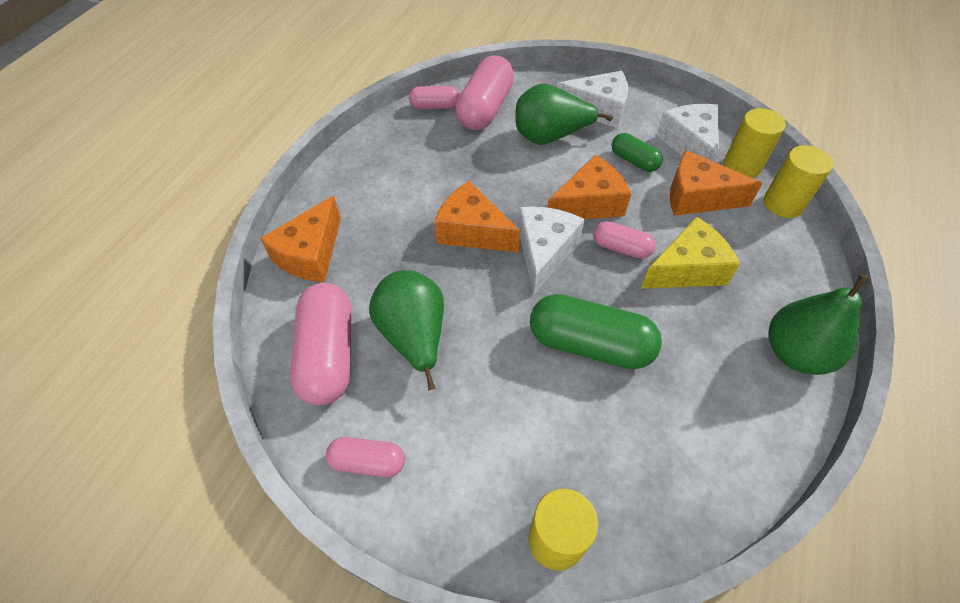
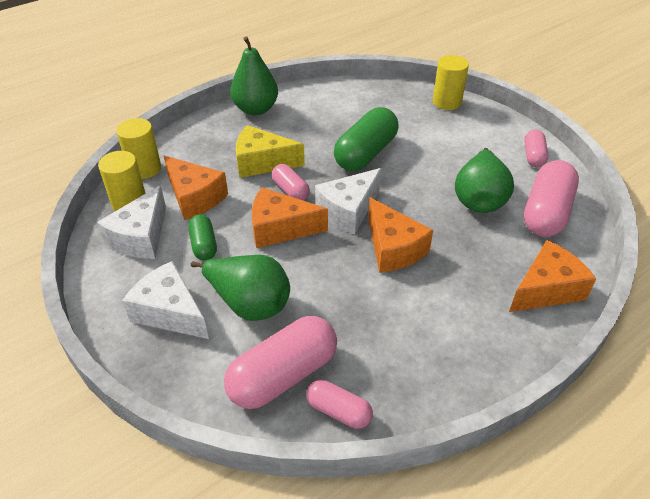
camera: 150 degrees left, 10 degrees down
(368, 462) = (533, 156): pink capsule -> pink capsule turned 60 degrees clockwise
(590, 344) = (365, 153): green capsule -> green capsule turned 75 degrees clockwise

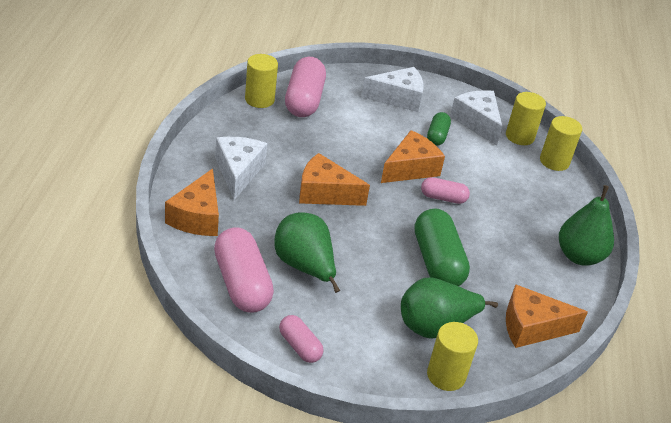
camera: 130 degrees right, 5 degrees down
(195, 197) = (491, 160): orange cheese -> orange cheese (532, 327)
(204, 245) = (437, 136): green capsule -> green capsule turned 75 degrees clockwise
(249, 304) = (365, 120): green pear -> green pear (435, 326)
(262, 162) = (494, 209): yellow cheese -> none
(338, 411) = (259, 99): pink capsule -> yellow cylinder
(348, 211) = (386, 204): white cheese -> white cheese (238, 172)

